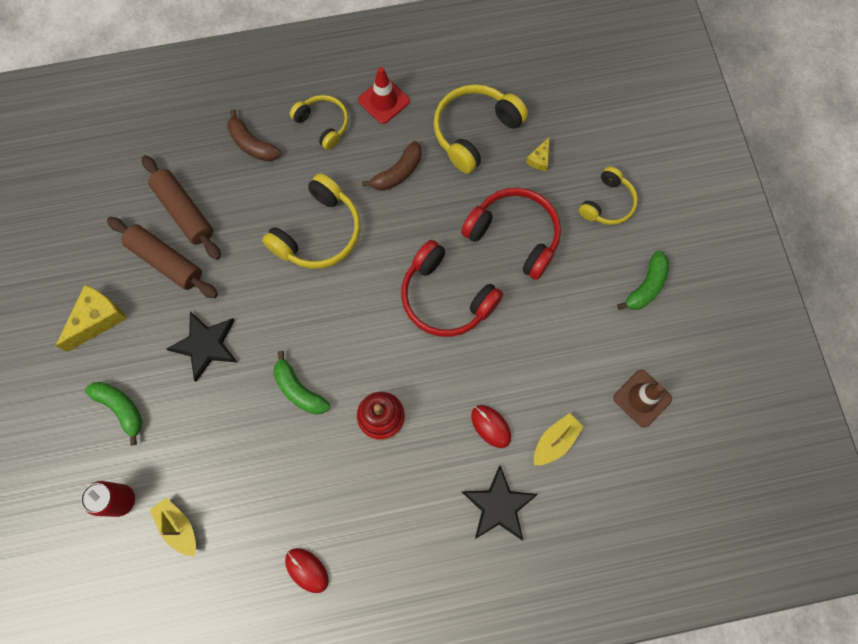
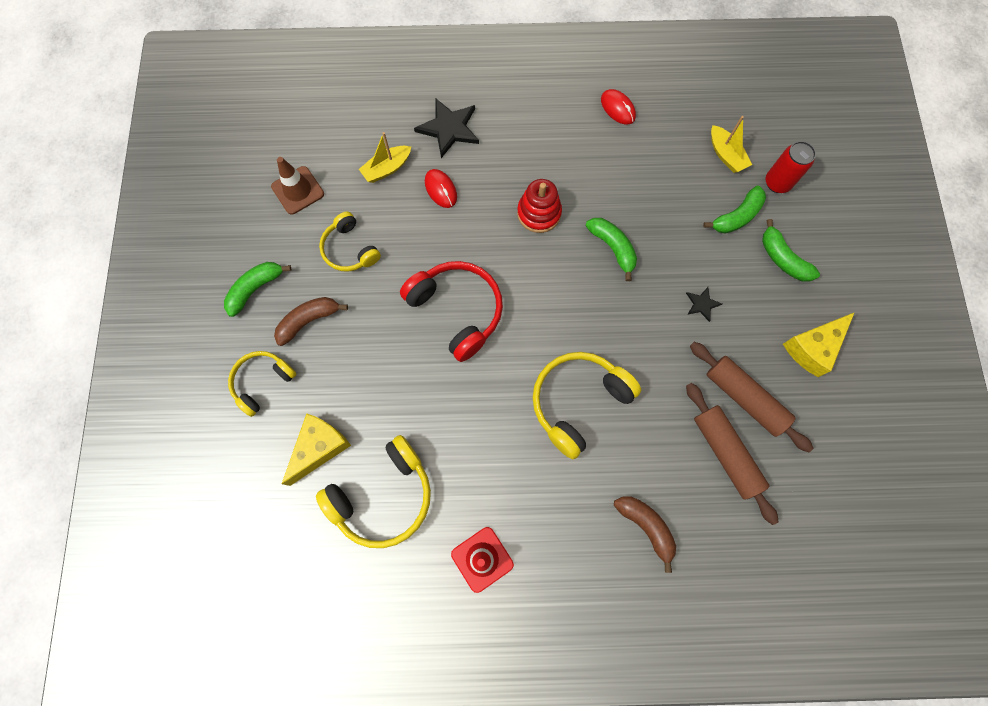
camera: 170 degrees left, 0 degrees up
(168, 449) = (736, 217): none -> green banana
(205, 345) = (702, 304): black star -> black star, size x0.51
(323, 124) = (559, 539): yellow headphones -> yellow headphones (349, 249)
(397, 173) = (482, 459): brown banana -> brown banana (309, 321)
(514, 235) = (371, 363): red headphones -> none
(539, 159) = (319, 448): yellow cheese -> yellow cheese, size x1.93

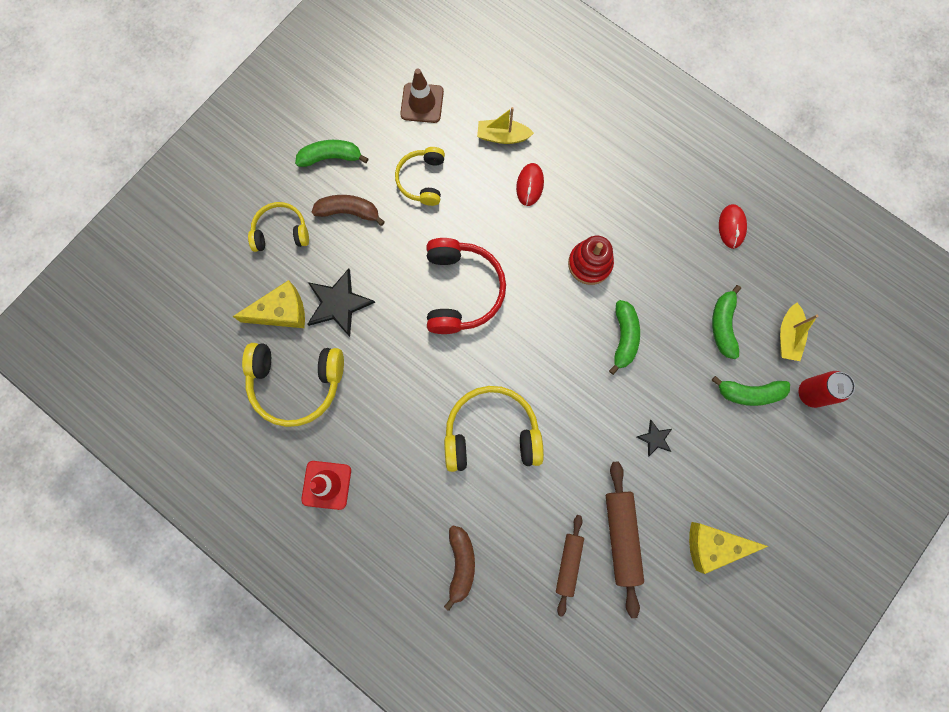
camera: 40 degrees right, 5 degrees up
(449, 128) = (578, 140): black star -> black star (338, 303)
(725, 453) = (568, 563): brown rolling pin -> brown rolling pin, size x0.65
(782, 259) = (755, 457): green banana -> green banana (723, 325)

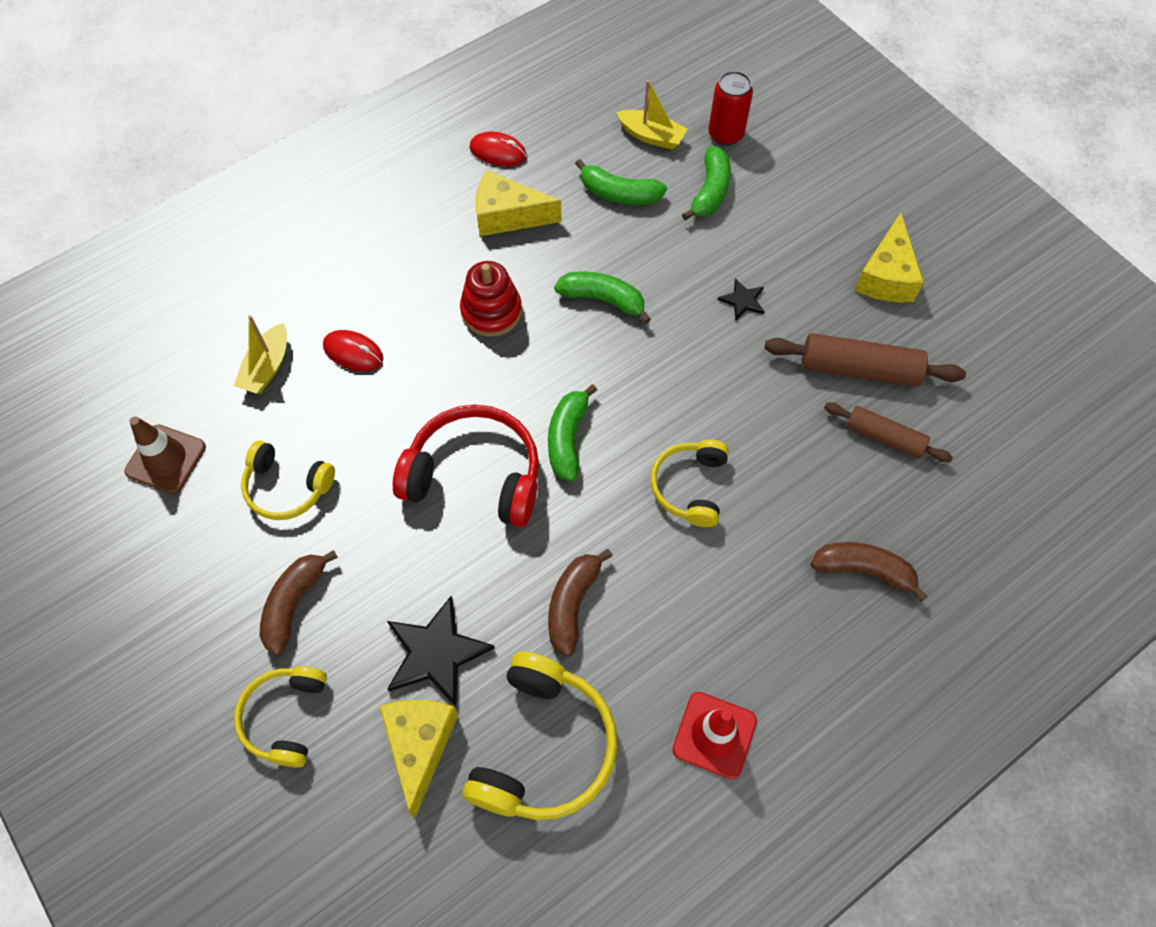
camera: 75 degrees left, 15 degrees down
(331, 157) = (193, 610): green banana -> green banana (567, 438)
(389, 376) = (572, 604): none -> brown banana
(491, 432) = (689, 486): yellow headphones -> yellow headphones, size x0.63
(675, 251) = (508, 216): none -> yellow cheese

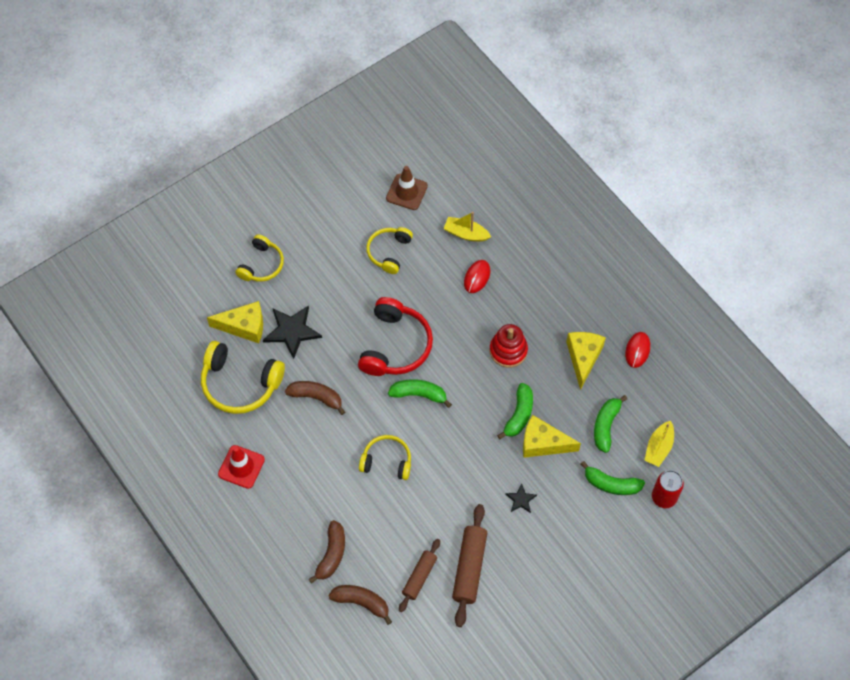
camera: 90 degrees right, 0 degrees up
(285, 717) = (262, 265): yellow headphones -> yellow headphones turned 105 degrees clockwise
(294, 603) = (321, 262): brown banana -> brown banana (362, 602)
(886, 276) = (544, 594): yellow cheese -> yellow cheese (543, 443)

